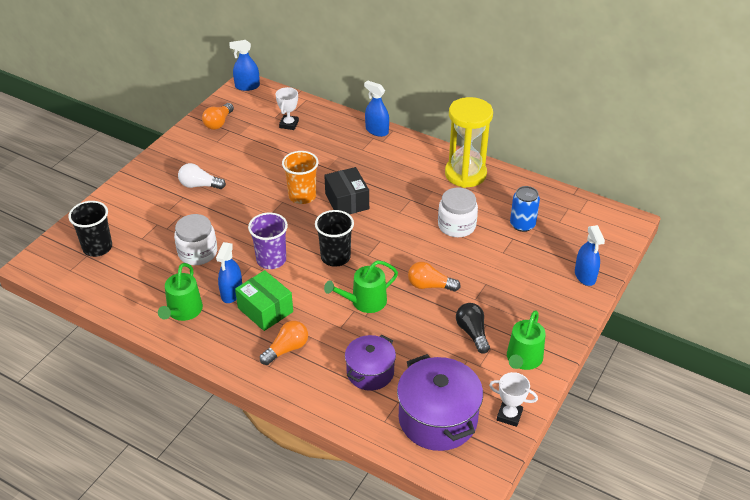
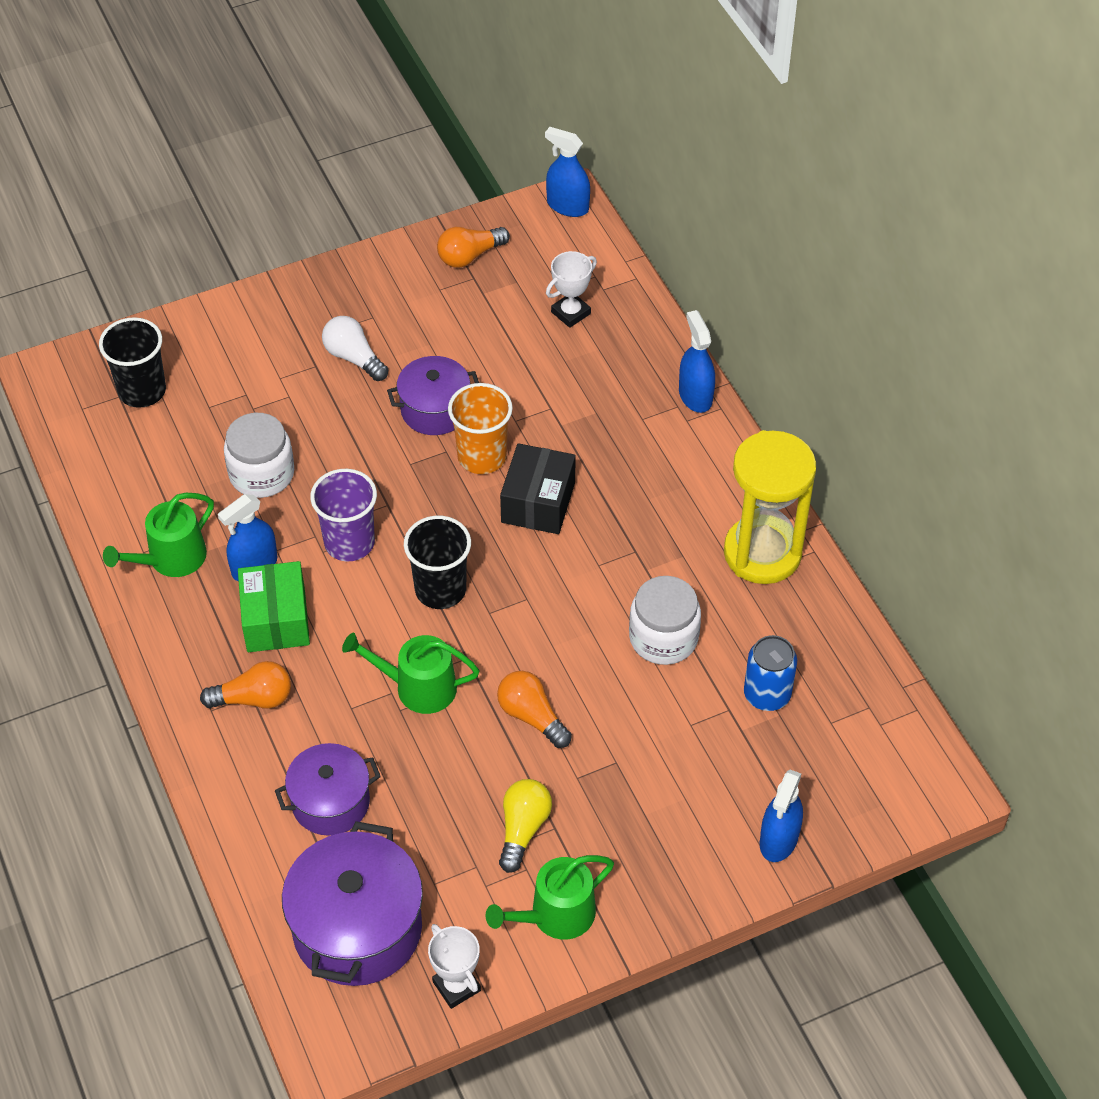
camera: 35 degrees right, 10 degrees up
(261, 188) = (435, 410): none -> purple pot
(472, 333) = (523, 829): black light bulb -> yellow light bulb

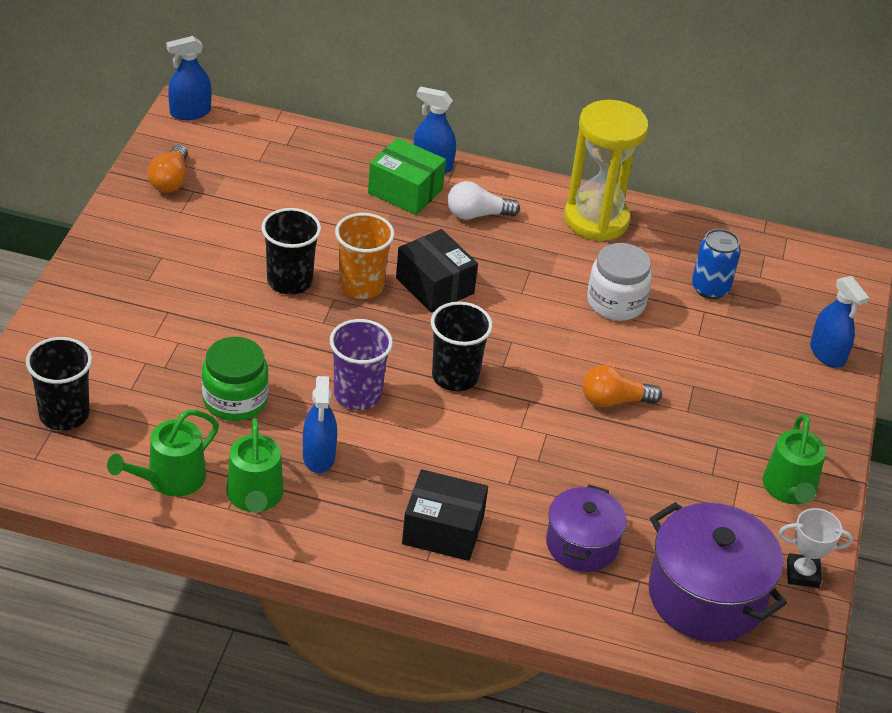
camera: 55 degrees left, 10 degrees down
(254, 699) = (443, 530): orange light bulb -> black box
(262, 474) = (235, 400): white jar -> green jar
(276, 620) = (383, 474): green box -> green box (405, 191)
(354, 358) = (187, 289): white light bulb -> white light bulb (477, 214)
(418, 687) = (528, 439): green watering can -> green watering can (170, 479)
(435, 410) = (289, 281): purple pot -> black cup
(523, 829) = (704, 462): yellow light bulb -> none
(571, 313) = (288, 170): white trophy -> none

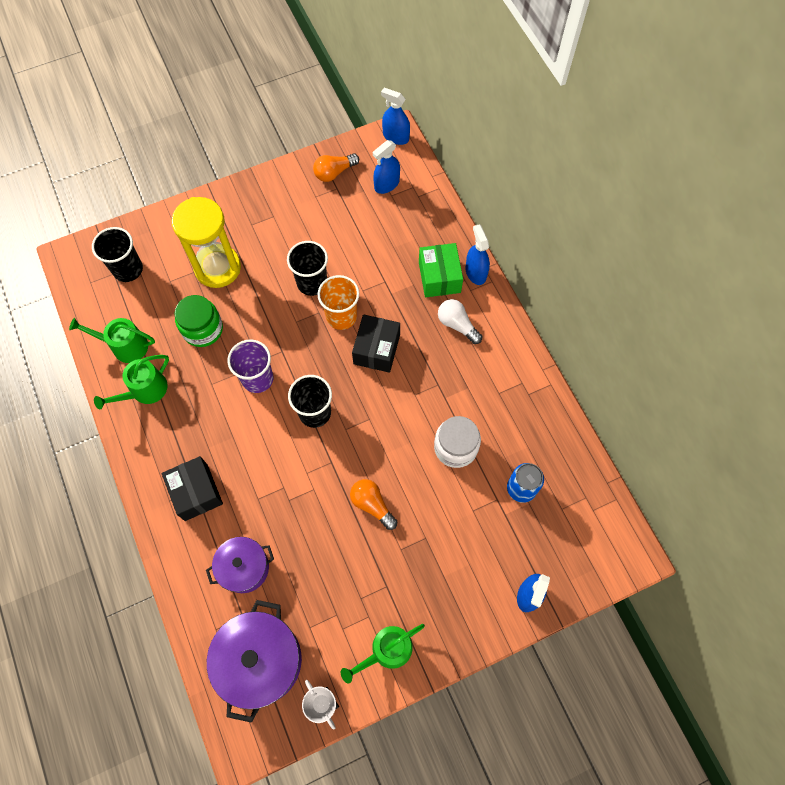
camera: 55 degrees right, 25 degrees up
(319, 456) = (197, 396): blue spray bottle -> blue spray bottle (386, 184)
(596, 220) = (518, 386): yellow hourglass -> yellow hourglass (217, 268)

